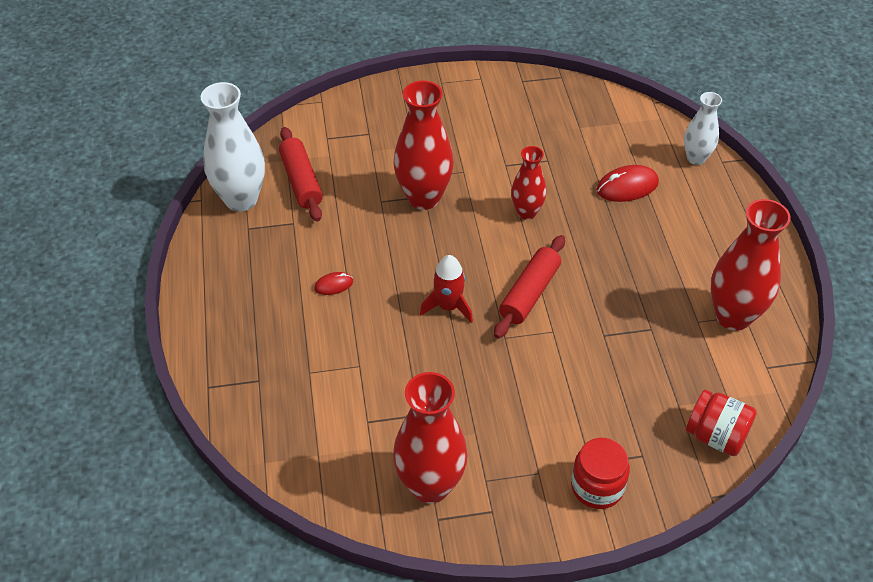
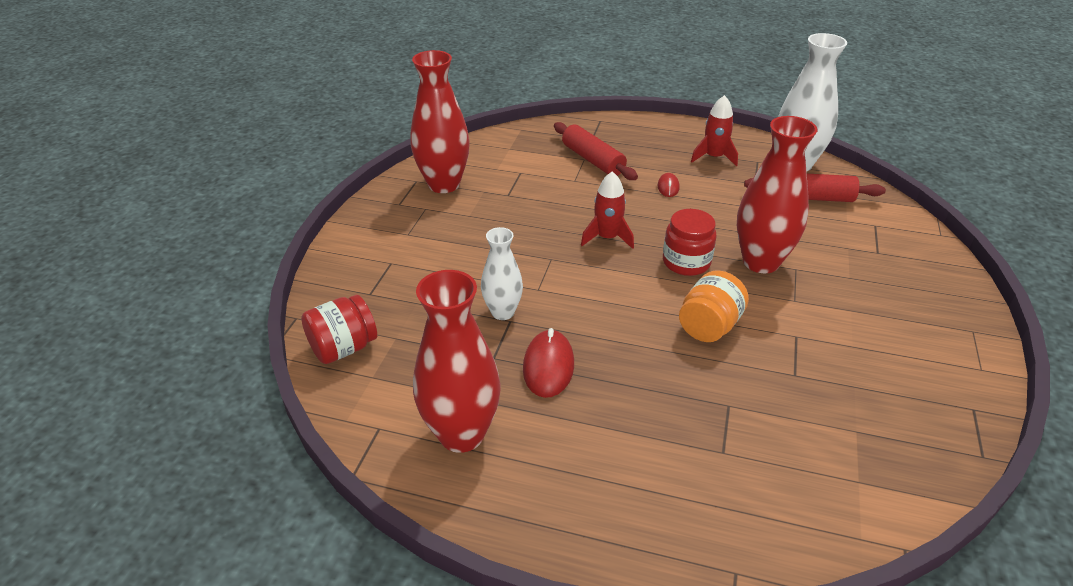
camera: 115 degrees right, 10 degrees down
(254, 263) = (714, 157): none -> red rocket
(526, 212) = (709, 326): red vase -> orange jar
(529, 293) = (593, 290): red rolling pin -> red rolling pin (593, 160)
(597, 487) = (368, 258): red jar -> red jar (686, 262)
(627, 186) = (720, 431): red mouse -> red mouse (548, 366)
(696, 158) = (753, 540): white vase -> white vase (503, 312)

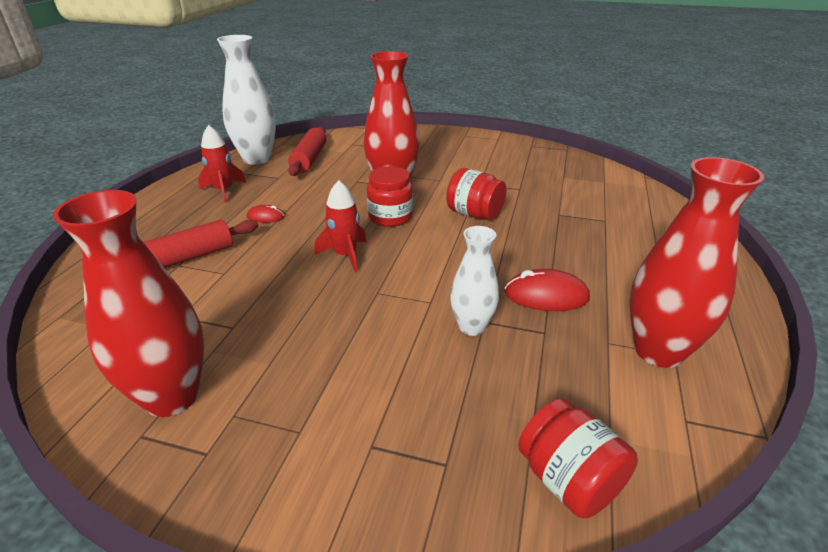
camera: 90 degrees left, 5 degrees down
(709, 326) = (474, 214): orange jar -> red jar

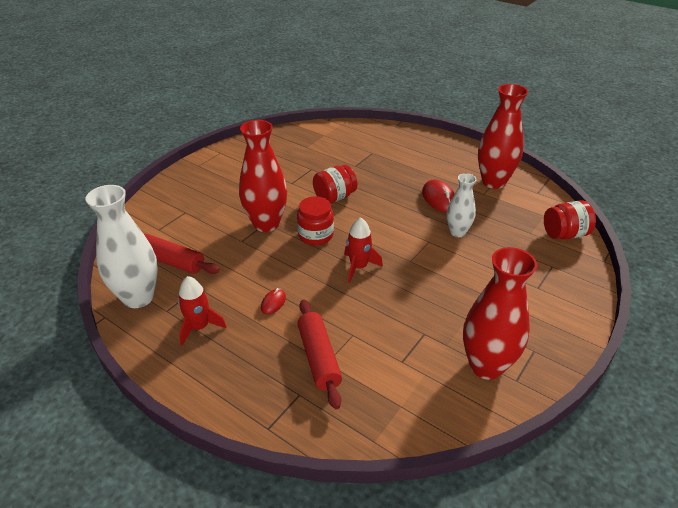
camera: 70 degrees left, 5 degrees up
(546, 295) = (439, 199): red mouse -> red mouse turned 45 degrees counterclockwise

